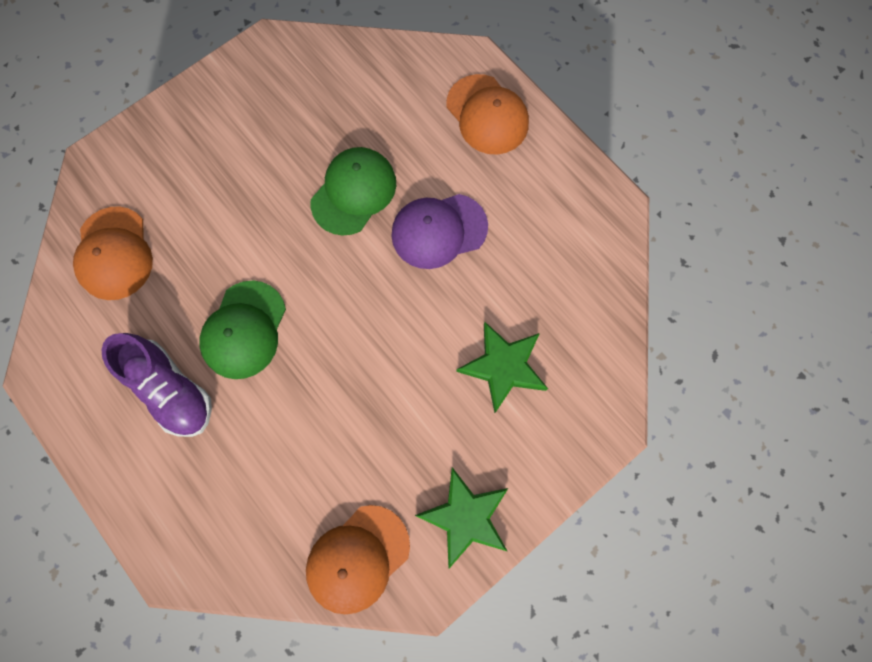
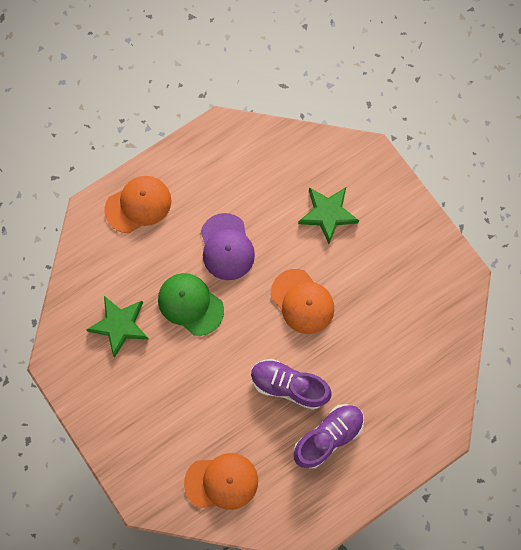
camera: 85 degrees left, 0 degrees up
(244, 330) = (288, 385): green cap -> purple shoe
(357, 558) = (444, 315): orange cap -> orange cap (302, 301)
(465, 517) = (422, 247): green star -> green star (120, 325)

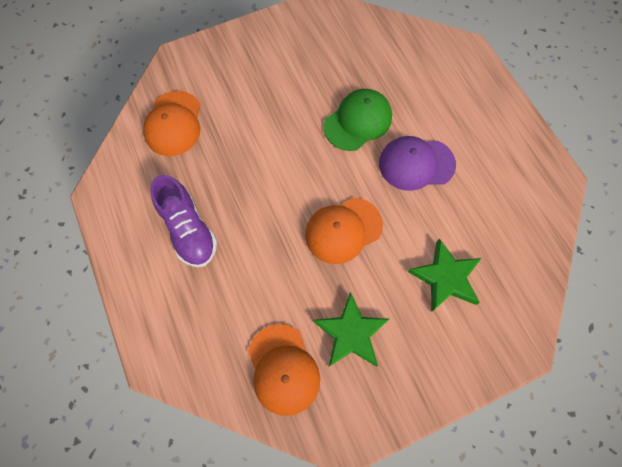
camera: 100 degrees right, 5 degrees down
(120, 325) = (346, 59): green star -> green star (351, 333)
(138, 205) = (471, 89): orange cap -> orange cap (283, 369)
(288, 385) = (253, 200): purple shoe -> none

